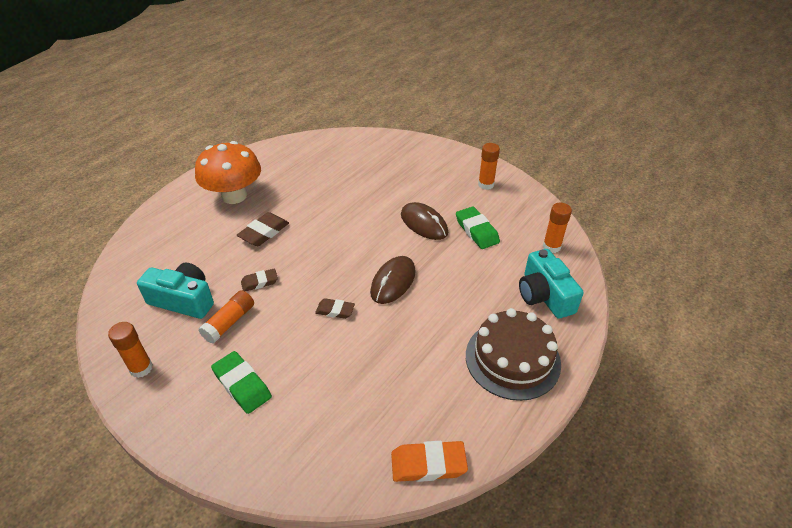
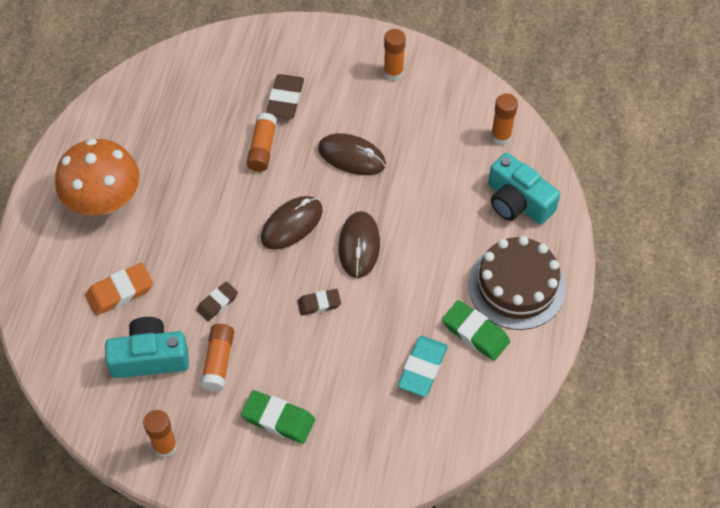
camera: 25 degrees left, 15 degrees up
(264, 232) = (177, 238): brown eraser -> brown eraser (285, 99)
(351, 251) = (292, 224): none -> brown mouse
(362, 199) = (262, 148): none -> orange glue stick
(390, 393) = (422, 368): none -> turquoise eraser
(428, 464) = (489, 417): orange eraser -> orange eraser (120, 292)
(477, 231) = (414, 144): green eraser -> green eraser (475, 333)

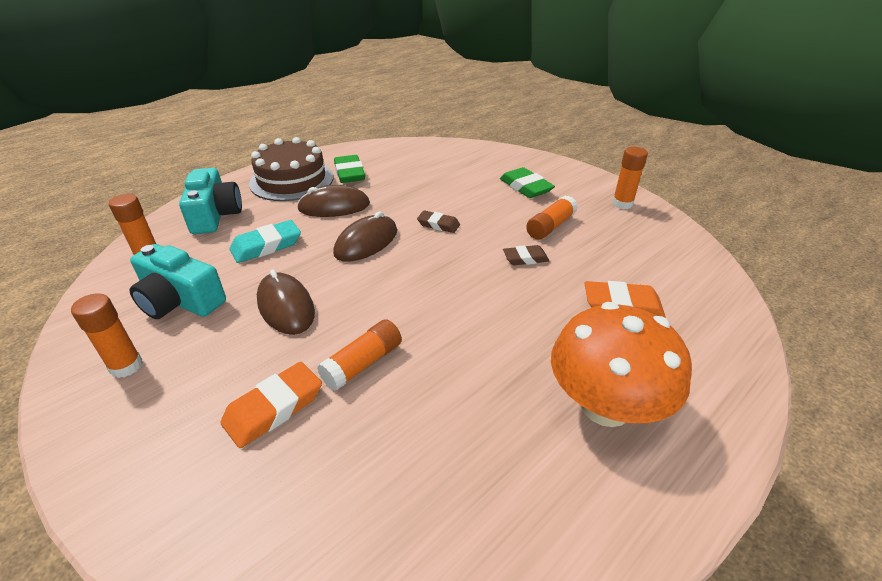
camera: 145 degrees left, 20 degrees down
(150, 357) = (612, 250): turquoise camera -> turquoise camera (180, 300)
(285, 99) = (274, 408): brown eraser -> orange eraser
(292, 224) = (405, 281): brown mouse -> brown mouse (334, 206)
(422, 368) = (403, 173): turquoise eraser -> turquoise eraser (266, 246)

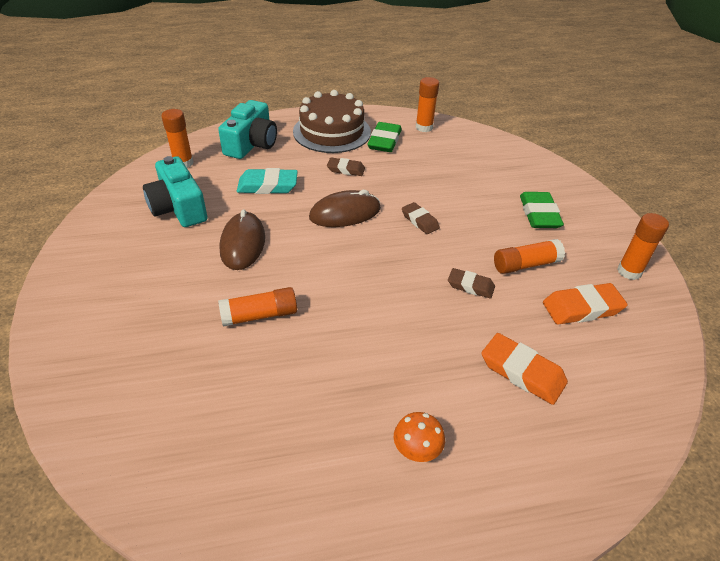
camera: 30 degrees right, 5 degrees up
(126, 366) = (115, 243): orange glue stick -> orange glue stick (424, 127)
(274, 408) = (177, 318): orange eraser -> orange eraser (582, 308)
(334, 206) = (346, 169): brown mouse -> brown eraser
(605, 406) = (416, 449): orange mushroom -> orange mushroom, size x0.41

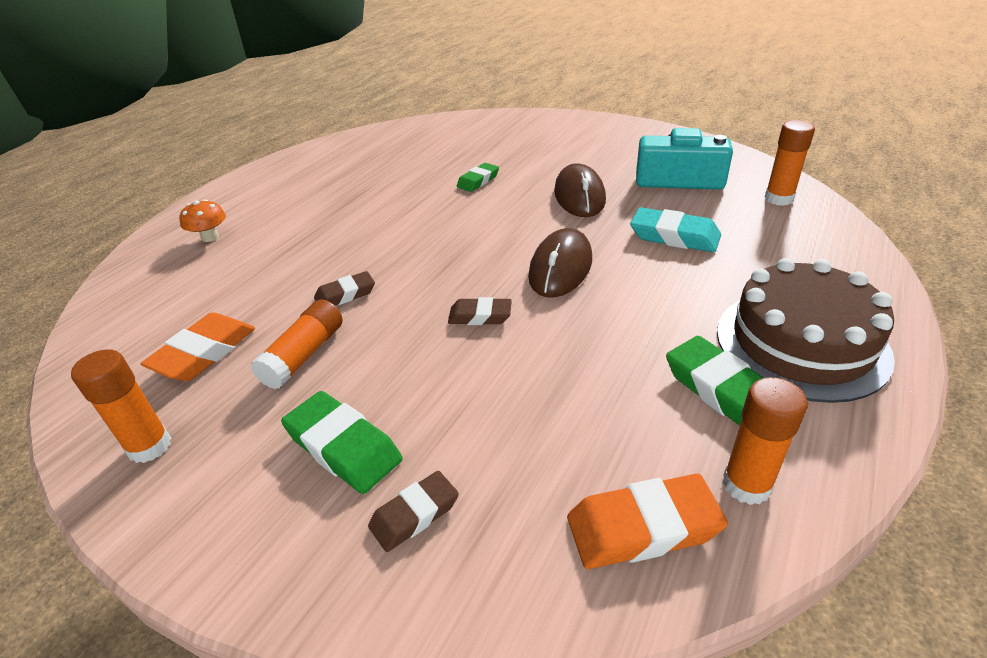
camera: 135 degrees right, 5 degrees down
(243, 243) = (579, 196): brown mouse -> brown mouse turned 45 degrees clockwise
(251, 144) = (802, 255): turquoise camera -> none
(260, 315) = (478, 181): orange glue stick -> green eraser
(267, 186) = (674, 236): turquoise eraser -> turquoise eraser turned 75 degrees clockwise
(346, 169) = (661, 308): brown eraser -> brown eraser (415, 514)
(416, 449) = (286, 198): orange mushroom -> orange mushroom (210, 237)
(522, 372) = (239, 268): orange eraser -> orange eraser (643, 527)

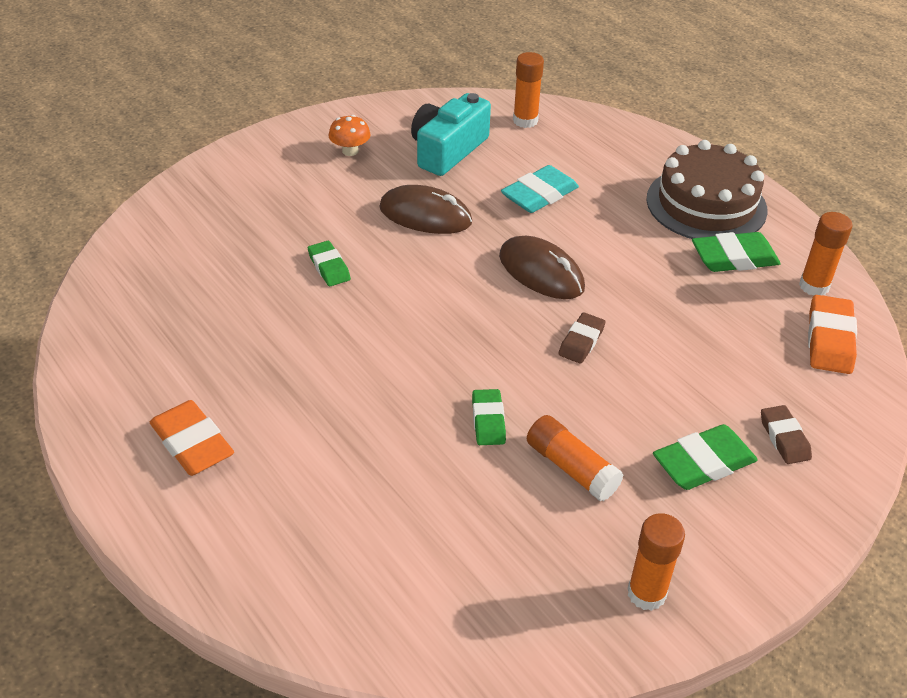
camera: 70 degrees left, 5 degrees up
(204, 352) = (523, 544): orange eraser -> orange eraser (192, 443)
(210, 237) = (265, 522): orange mushroom -> orange mushroom (350, 151)
(345, 295) = (488, 421): brown eraser -> green eraser

